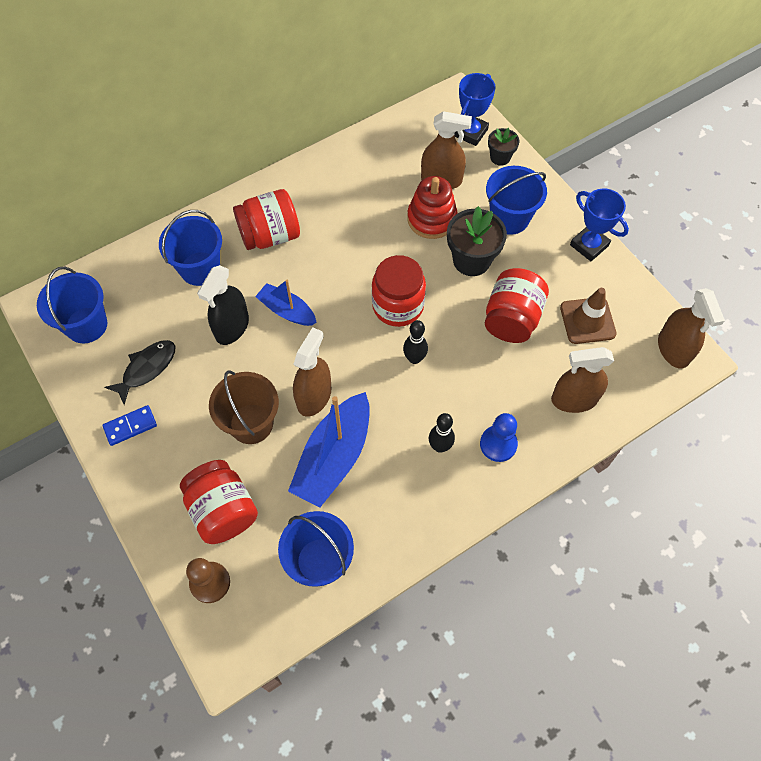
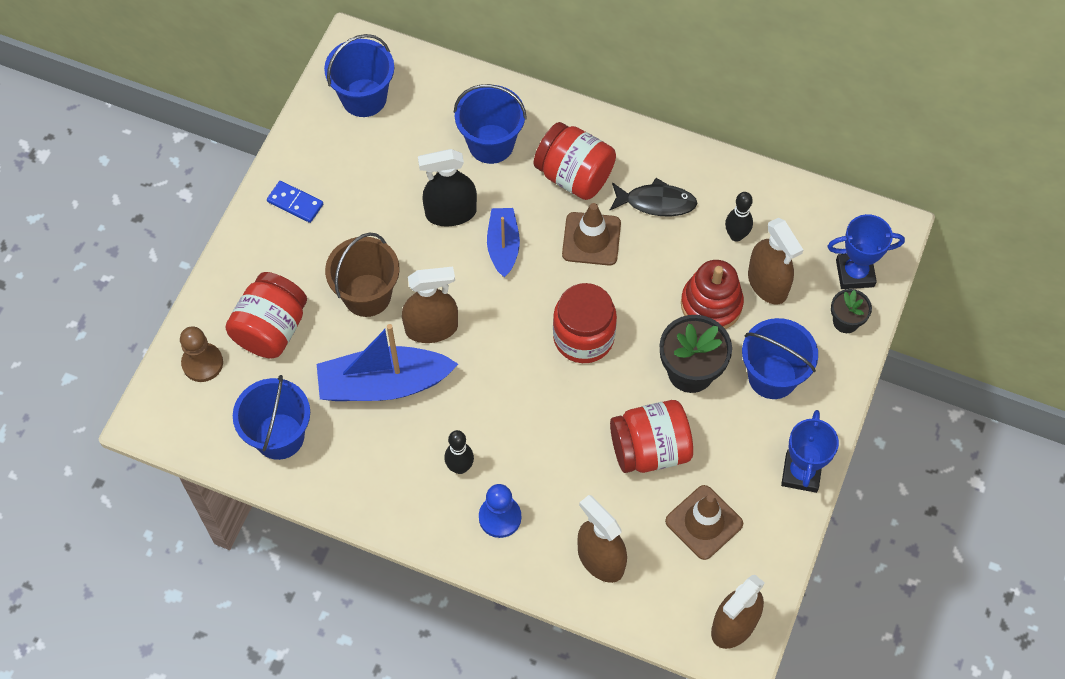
camera: 55 degrees right, 0 degrees up
(147, 369) = (358, 175): black fish -> black fish (656, 202)
(327, 255) = (591, 239): none -> brown traffic cone
(414, 358) = (536, 388): black bowling pin -> black bowling pin (736, 235)

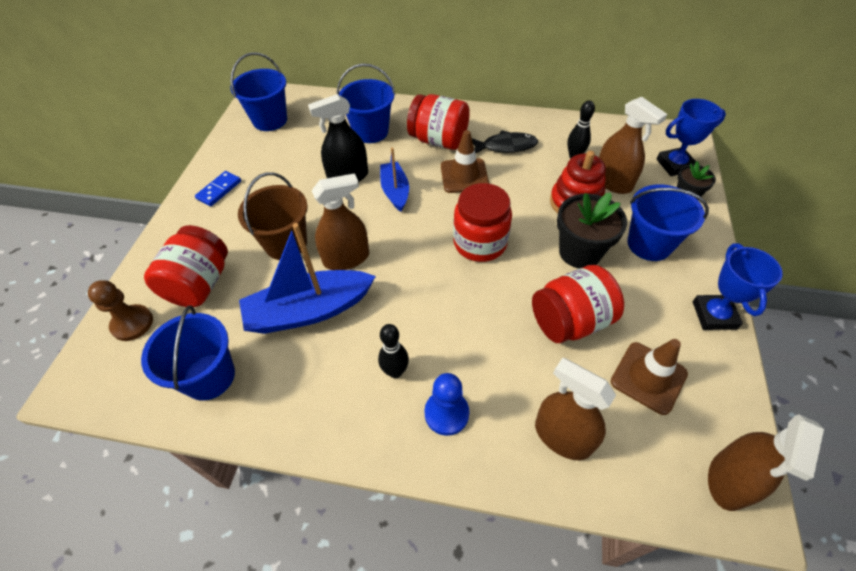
camera: 10 degrees left, 10 degrees down
(295, 203) = (219, 190): blue domino -> blue domino turned 75 degrees counterclockwise

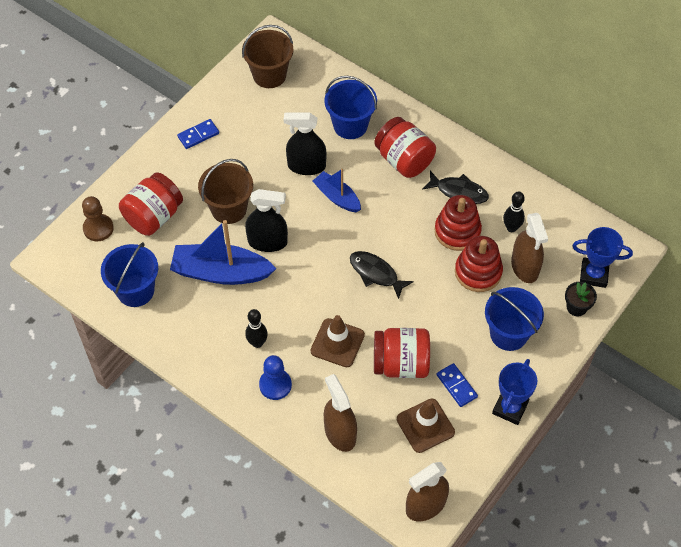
camera: 25 degrees right, 5 degrees up
(270, 120) = (269, 75): blue bucket -> brown bucket
(346, 258) = (267, 242): brown spray bottle -> black spray bottle
(395, 191) = (337, 197): blue boat -> blue boat turned 60 degrees counterclockwise
(464, 176) = (403, 206): brown traffic cone -> brown traffic cone (337, 343)
(480, 243) = (376, 273): red jar -> black fish
(529, 177) = (457, 231): none -> red stacking toy
(579, 252) = (448, 316): black flower pot -> none
(644, 317) = (456, 386): none -> blue domino

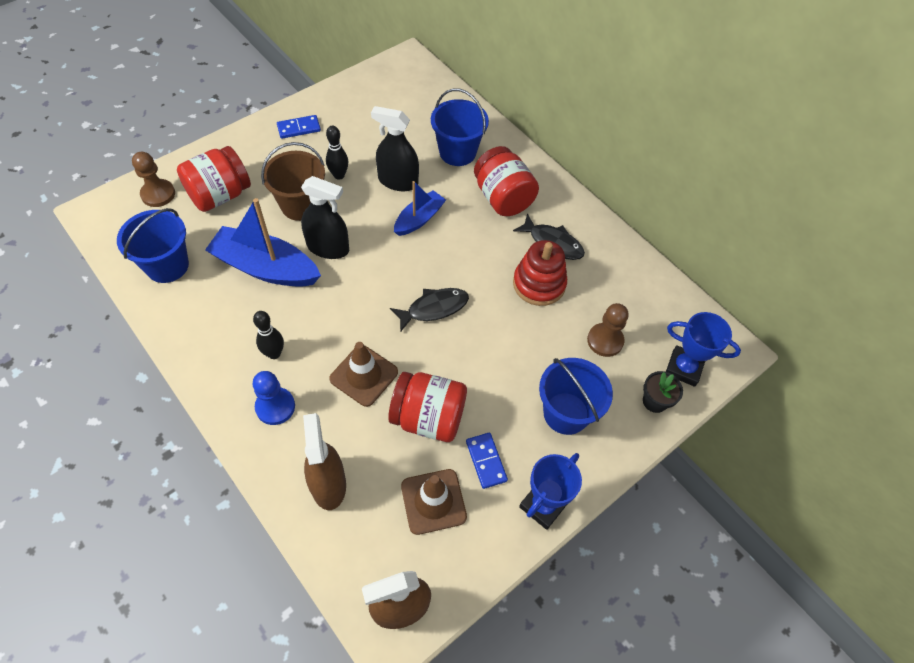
camera: 10 degrees right, 0 degrees up
(269, 75) = (392, 89): brown bucket -> none
(337, 197) = (419, 219): blue boat -> blue boat turned 75 degrees clockwise
(376, 273) = (434, 308): black fish -> black fish turned 105 degrees clockwise
(478, 272) = (549, 333): red stacking toy -> none
(511, 228) = (601, 294): black bowling pin -> black bowling pin (339, 175)
(525, 267) = (605, 341): brown spray bottle -> brown pawn

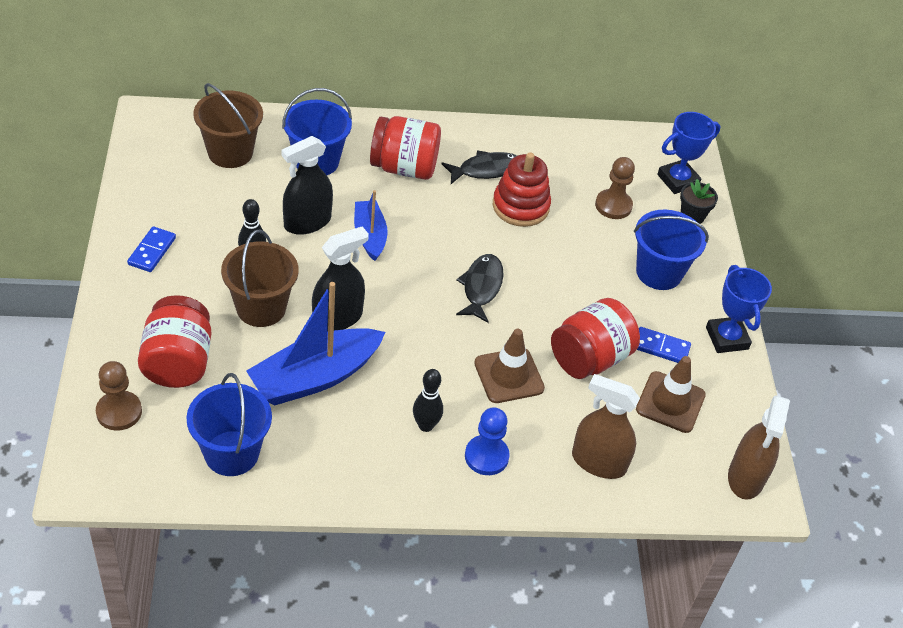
camera: 55 degrees left, 10 degrees down
(419, 109) = (230, 152): none -> brown bucket

